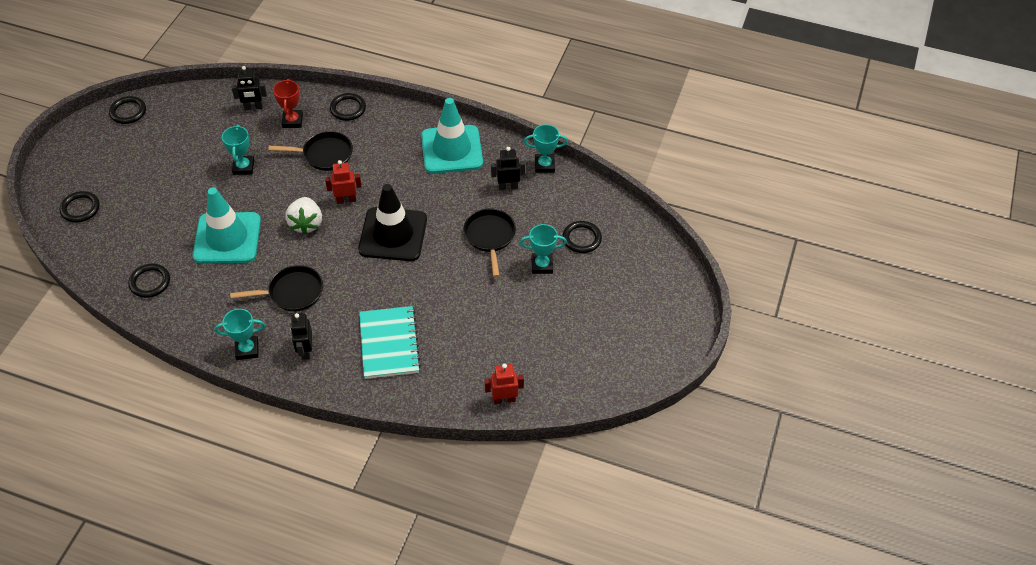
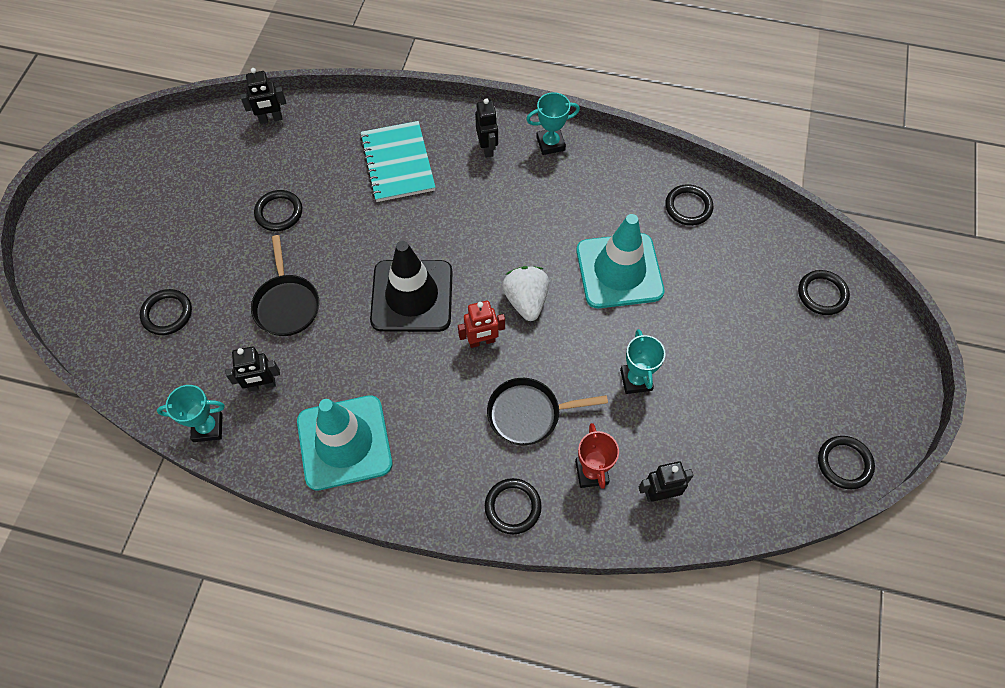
camera: 175 degrees right, 10 degrees up
(292, 292) = (519, 210): black pan -> none
(496, 309) = (279, 212): none -> black ring
(504, 399) = (271, 119): red robot -> black robot
(542, 265) = (221, 272): turquoise trophy -> none

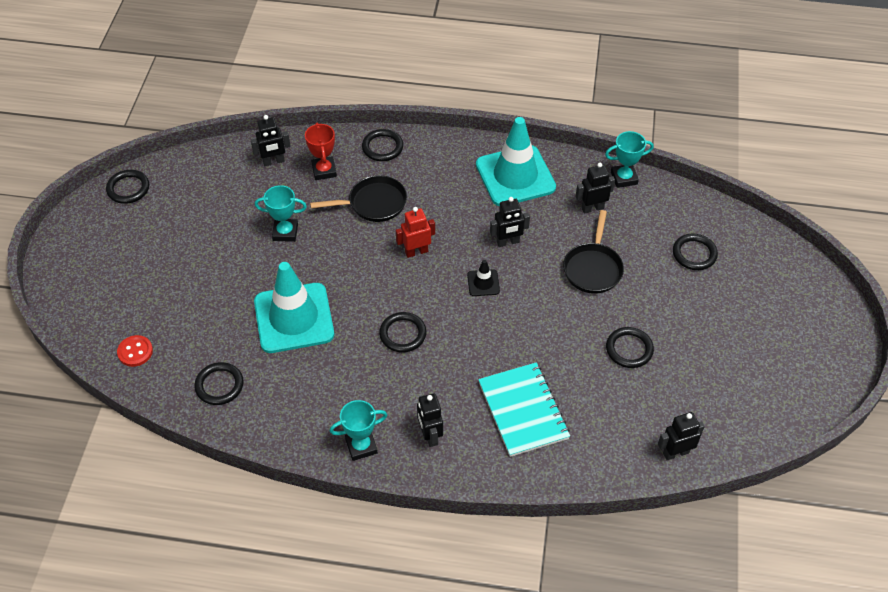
camera: 175 degrees right, 10 degrees down
(286, 304) = (593, 268): black pan -> black pan turned 150 degrees counterclockwise
(374, 345) = (508, 242): none -> black robot
(412, 296) = (483, 283): black traffic cone -> black traffic cone, size x0.43
(526, 301) = (380, 286): white strawberry -> none
(636, 380) = (285, 232): turquoise trophy -> turquoise trophy turned 75 degrees counterclockwise
(780, 247) = (135, 352): none -> red button
(822, 294) = (107, 311): black ring -> black ring (403, 334)

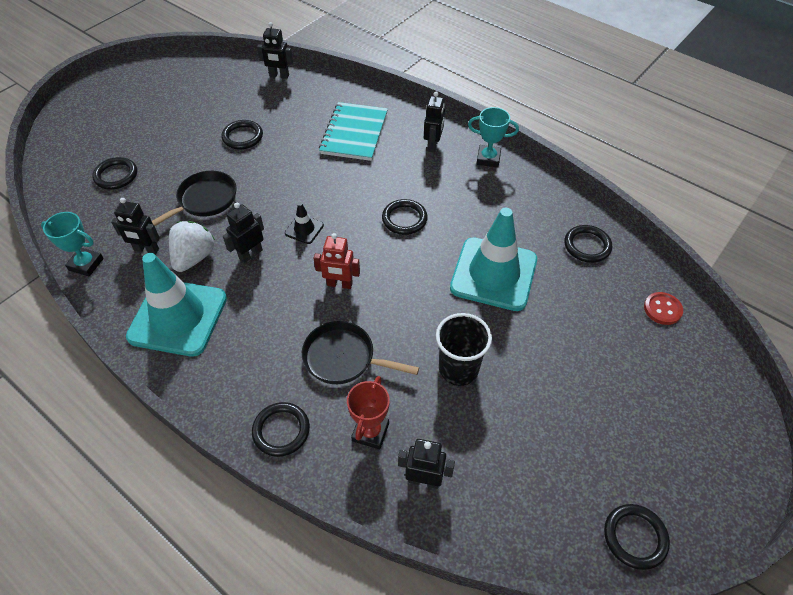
camera: 150 degrees left, 0 degrees up
(285, 232) = (458, 369): turquoise trophy -> black cup
(508, 242) = (250, 254): black robot -> black robot turned 60 degrees counterclockwise
(549, 219) = (194, 257): none -> white strawberry

